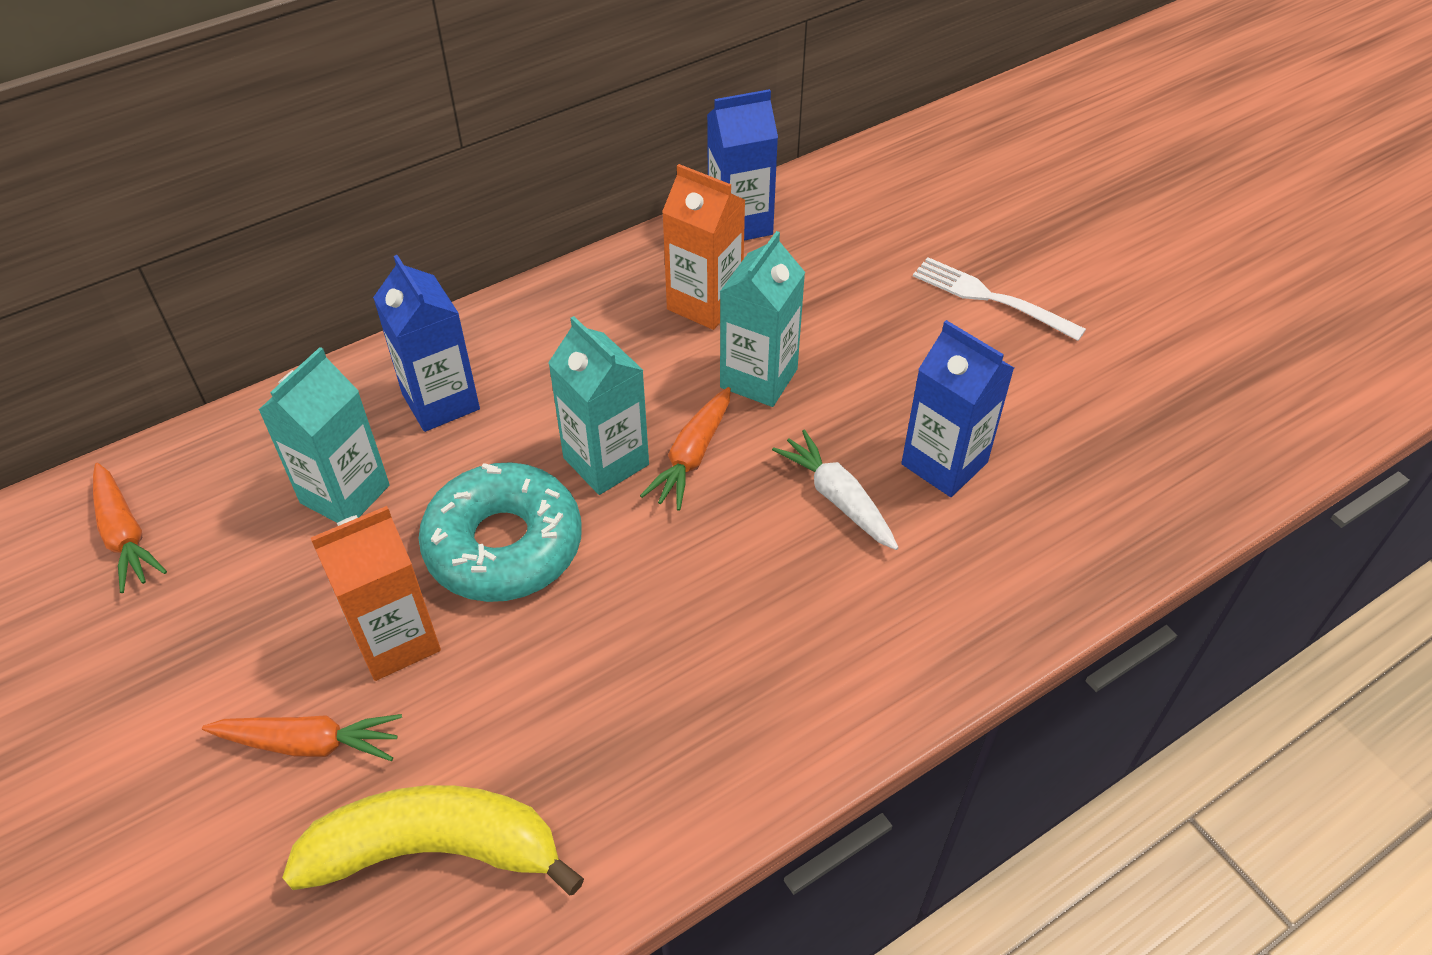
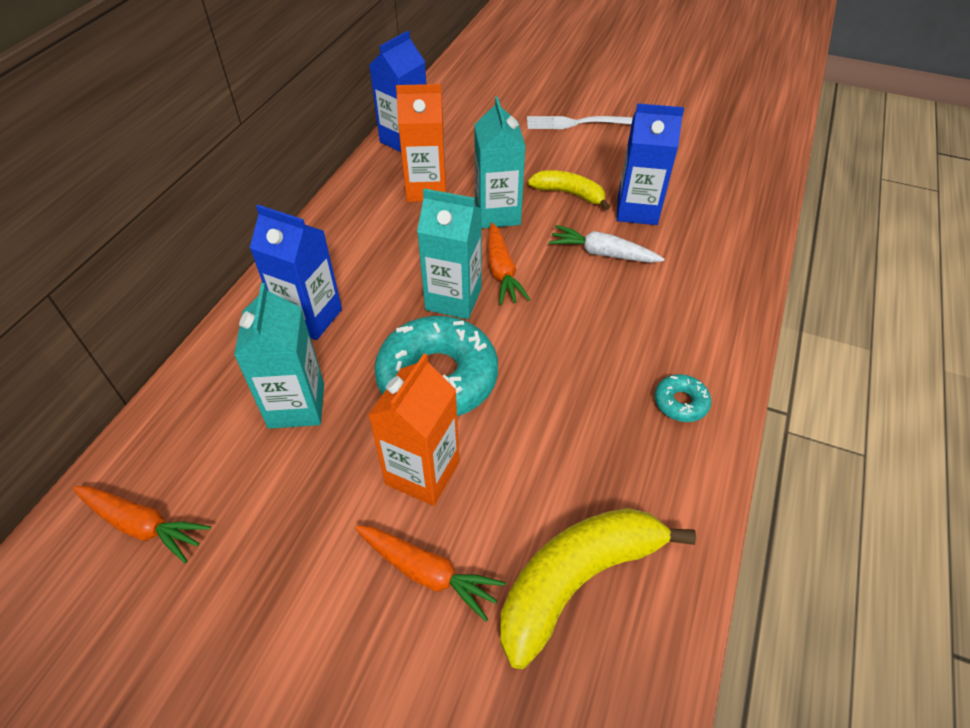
camera: 35 degrees left, 0 degrees up
(309, 743) = (427, 573): orange carrot -> orange carrot turned 60 degrees clockwise
(740, 738) = (680, 402): none -> turquoise donut
(876, 395) = (569, 194): none -> yellow banana

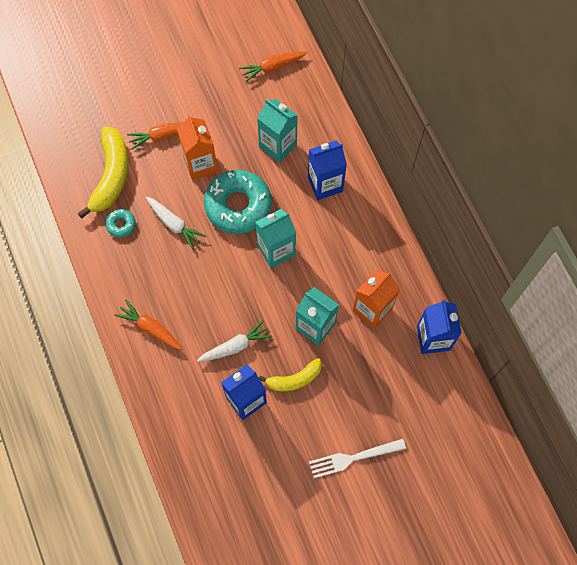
camera: 135 degrees right, 20 degrees up
(501, 271) = (272, 287): orange carrot -> orange carrot (150, 328)
(546, 424) = (174, 224): none -> white carrot
(578, 123) = (353, 458): white fork -> white fork turned 150 degrees counterclockwise
(680, 402) = (128, 283): turquoise donut -> turquoise donut (121, 224)

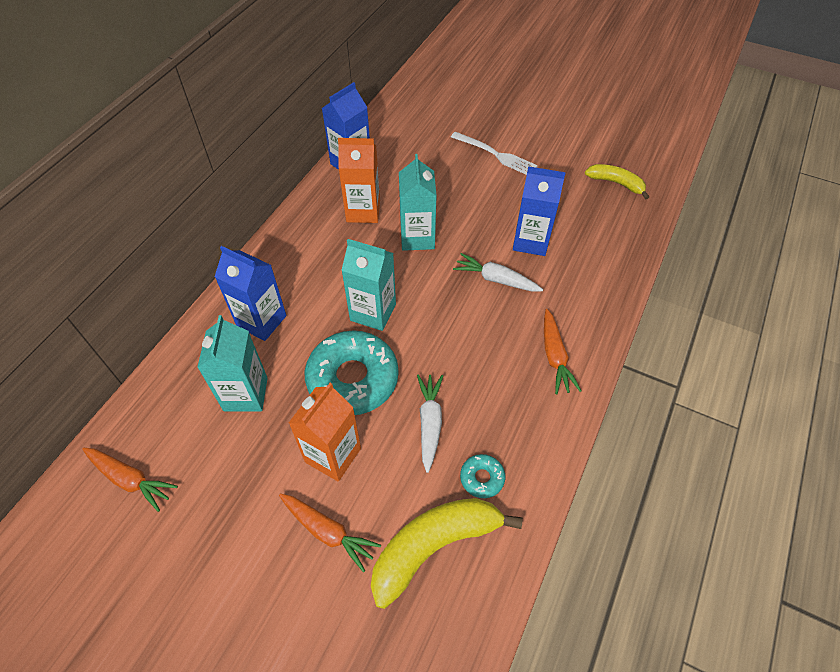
camera: 130 degrees left, 15 degrees down
(294, 379) = (478, 222): yellow banana -> yellow banana (616, 183)

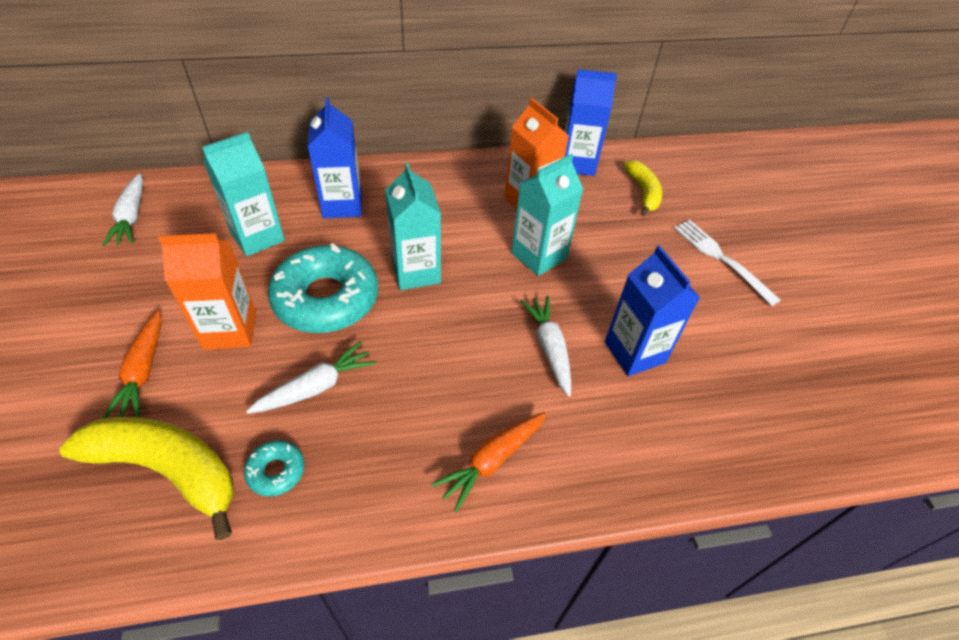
camera: 50 degrees right, 5 degrees down
(130, 479) = (131, 217): orange carrot -> white carrot
(495, 154) = (721, 258): white fork -> white fork turned 150 degrees clockwise
(616, 183) = (821, 393): yellow banana -> yellow banana (643, 192)

